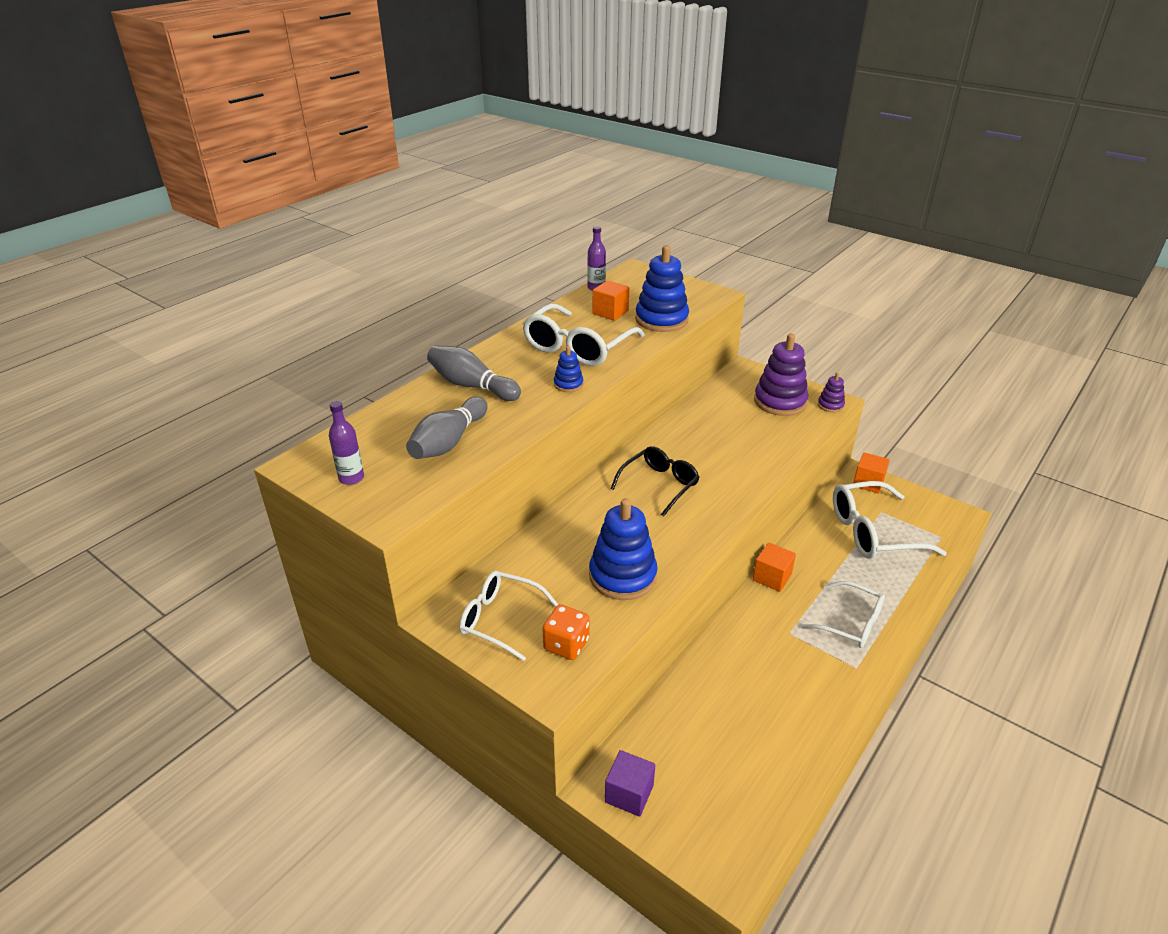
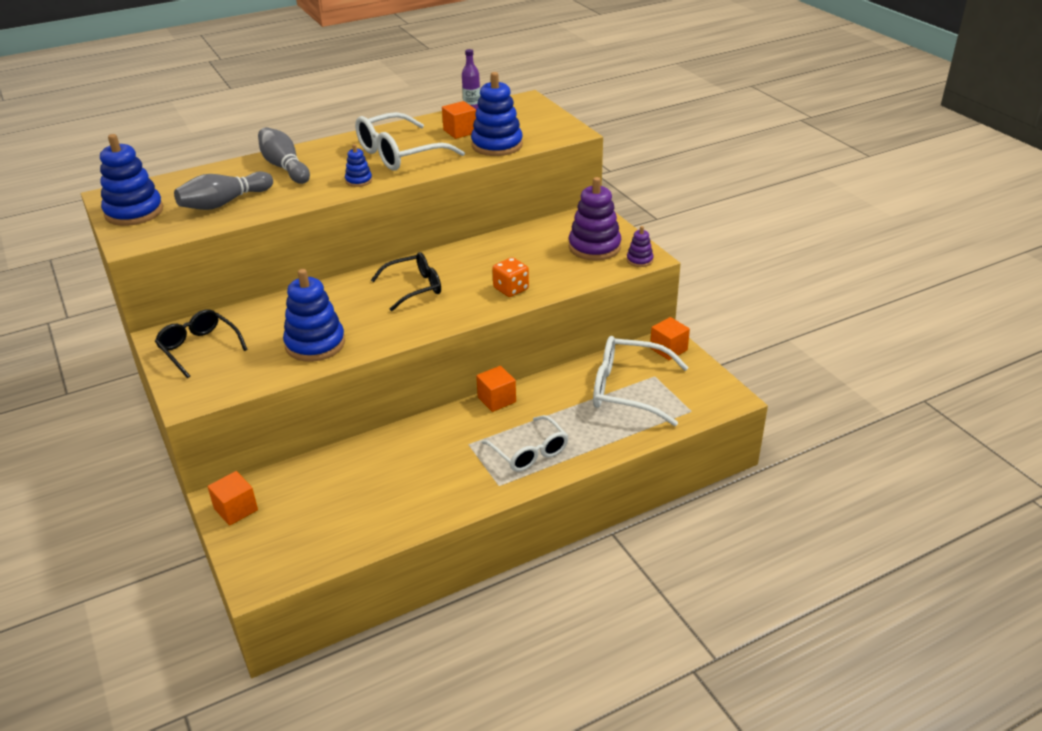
camera: 25 degrees right, 0 degrees up
(351, 478) = (134, 212): purple bottle -> blue stacking toy
(500, 619) = (199, 348): white glasses -> black glasses
(566, 645) = (227, 377): orange dice -> orange dice (511, 289)
(629, 793) = (236, 509): purple cube -> orange cube

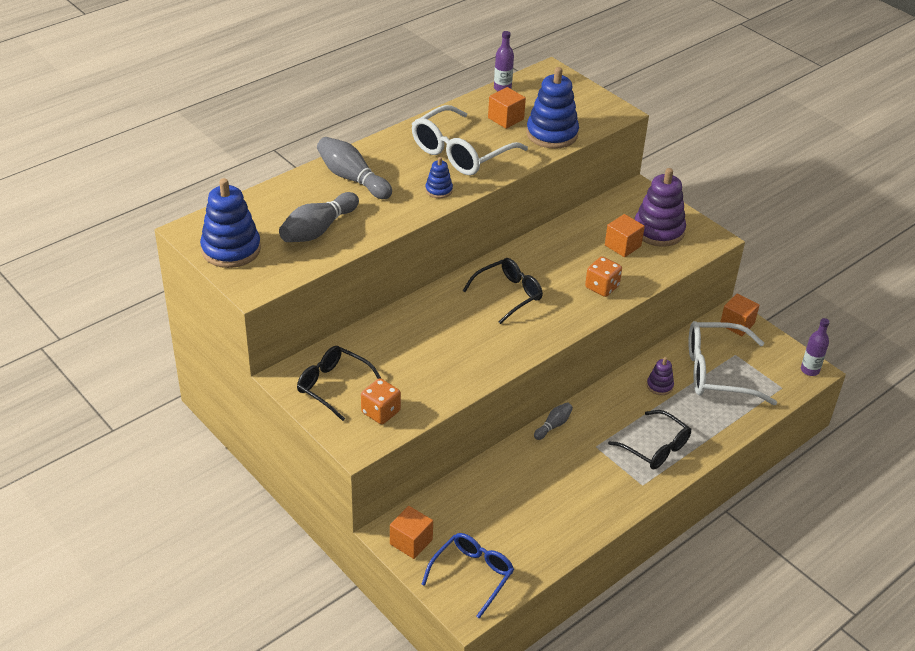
camera: 15 degrees left, 5 degrees up
(229, 374) = (380, 412): none -> orange dice
(279, 548) = (472, 575): none -> blue glasses
(315, 344) = (446, 369): blue stacking toy -> none
(435, 420) = (553, 425): none -> grey bowling pin
(496, 399) = (601, 396): orange cube -> orange cube (622, 246)
(529, 452) = (655, 448): white glasses -> black glasses
(639, 260) = (707, 242): purple stacking toy -> purple stacking toy (659, 386)
(729, 398) = (810, 370): none -> purple bottle

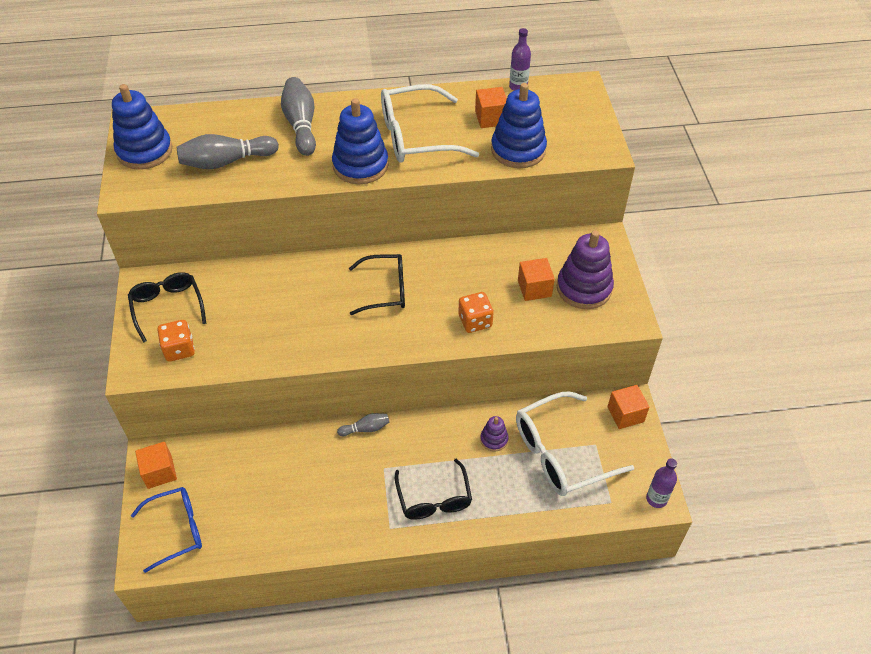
camera: 35 degrees right, 10 degrees up
(439, 190) = (360, 165): blue stacking toy -> blue stacking toy, size x2.02
(717, 372) = (560, 453): white glasses -> white glasses turned 60 degrees counterclockwise

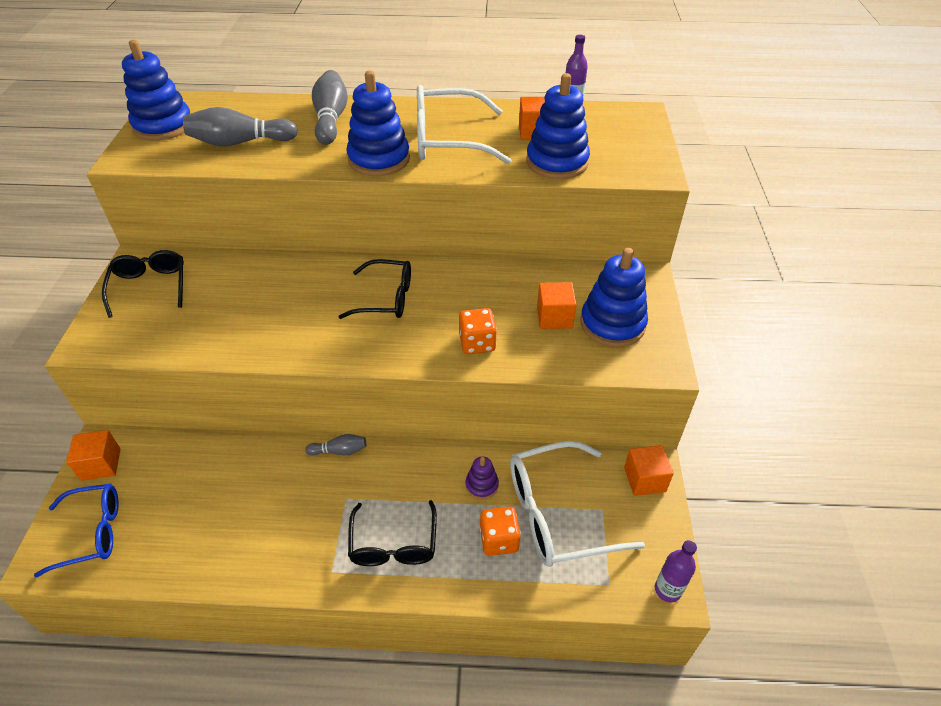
camera: 10 degrees right, 5 degrees down
(179, 349) = (143, 329): orange dice -> orange dice (499, 540)
(584, 288) = (612, 324): purple stacking toy -> blue stacking toy

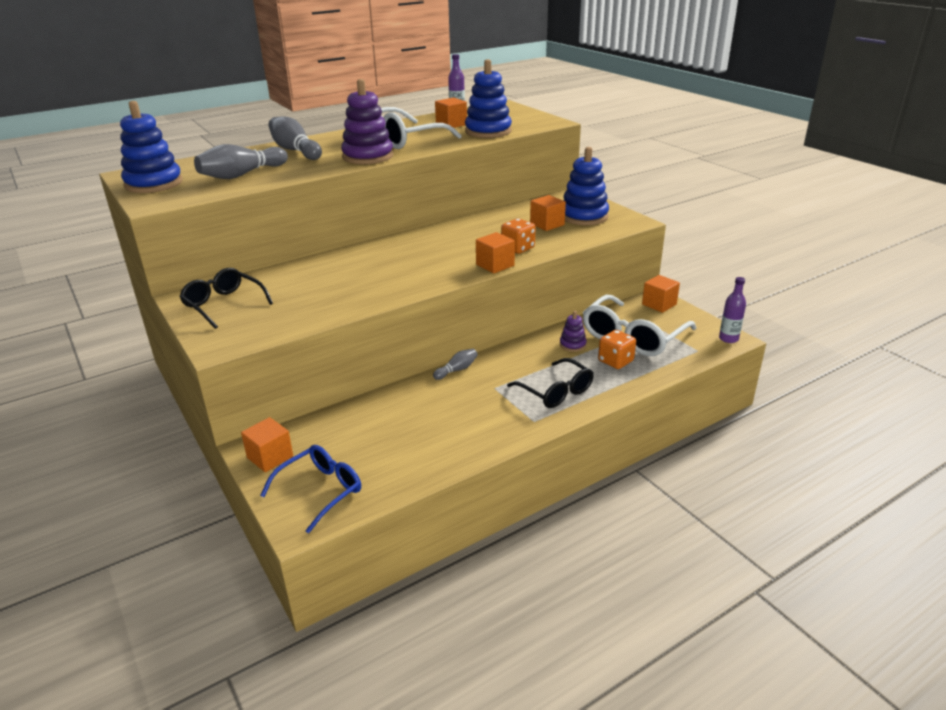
camera: 35 degrees left, 15 degrees down
(379, 159) = (368, 156): blue stacking toy -> purple stacking toy
(386, 298) = (426, 251): black glasses -> none
(423, 359) = (495, 265): none -> orange cube

